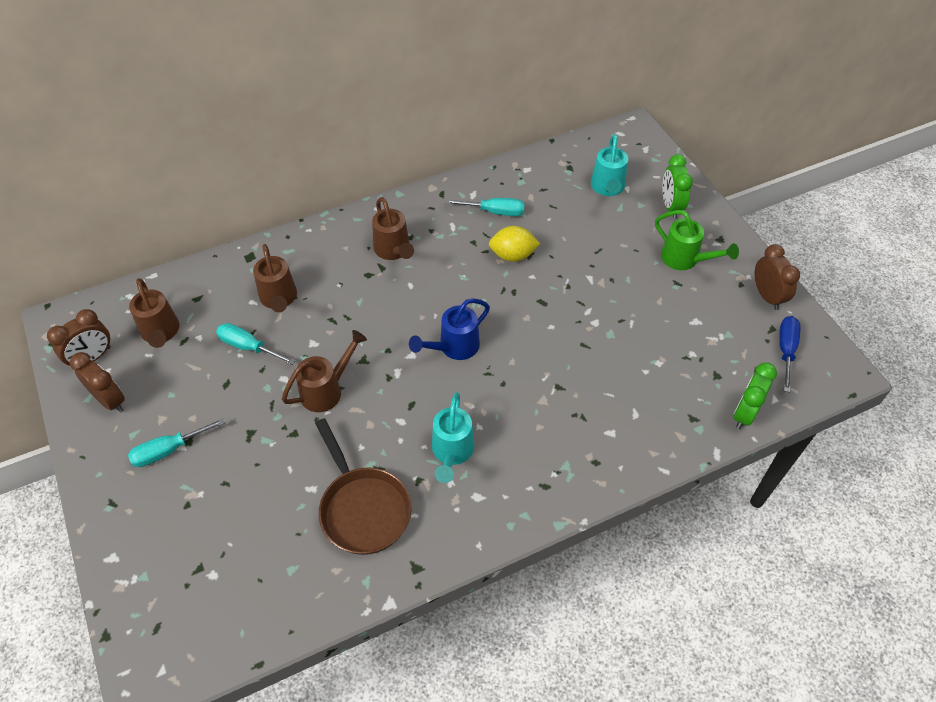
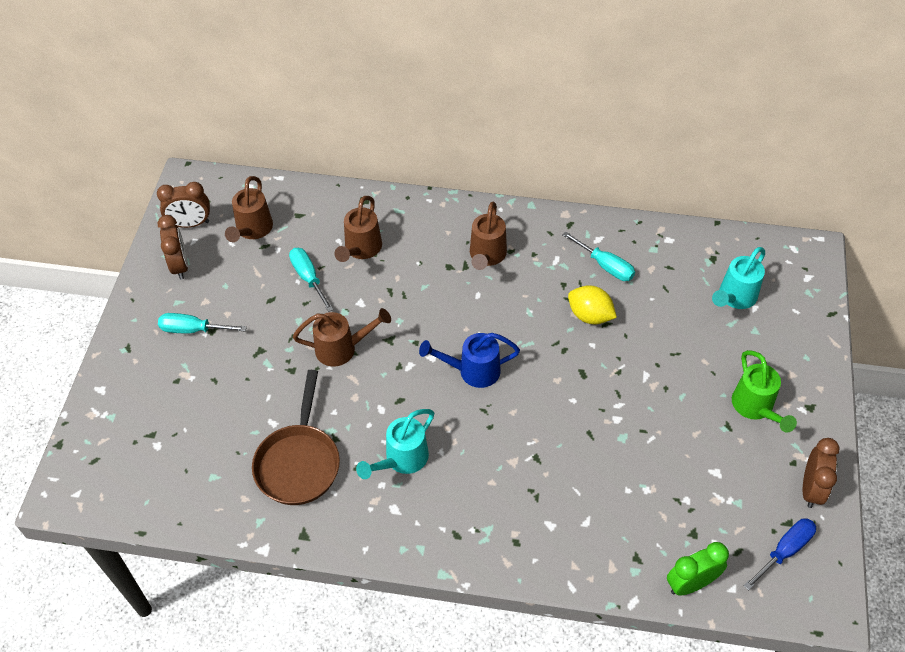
camera: 35 degrees right, 0 degrees up
(670, 206) = (785, 348): green clock -> none

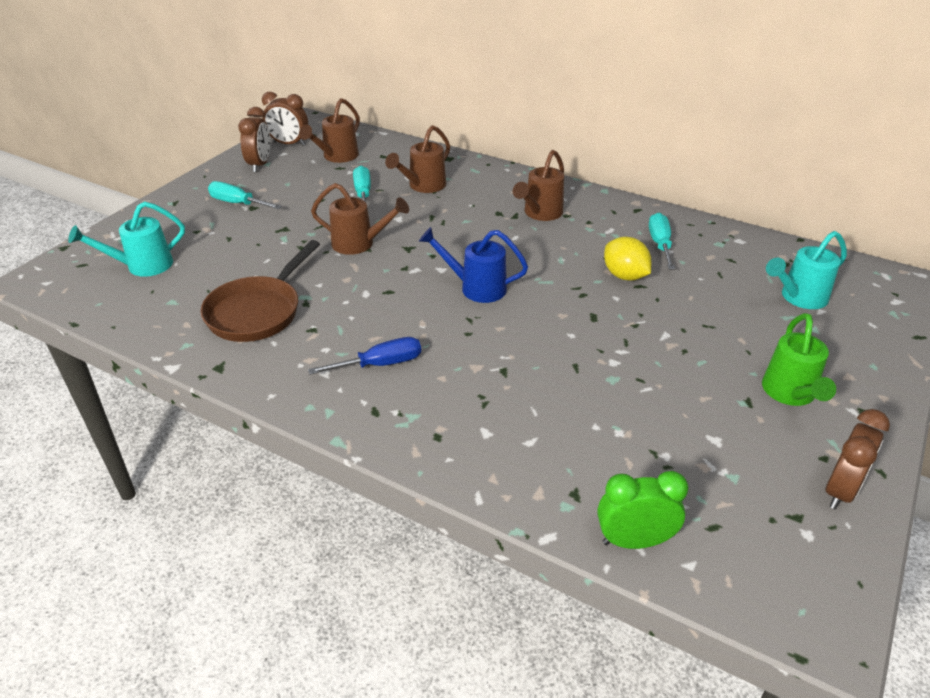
camera: 20 degrees right, 15 degrees down
(402, 459) = (359, 335): turquoise watering can -> turquoise watering can (143, 266)
(605, 266) = (660, 244): turquoise screwdriver -> turquoise screwdriver turned 150 degrees counterclockwise
(784, 551) = (780, 545): blue screwdriver -> blue screwdriver (380, 364)

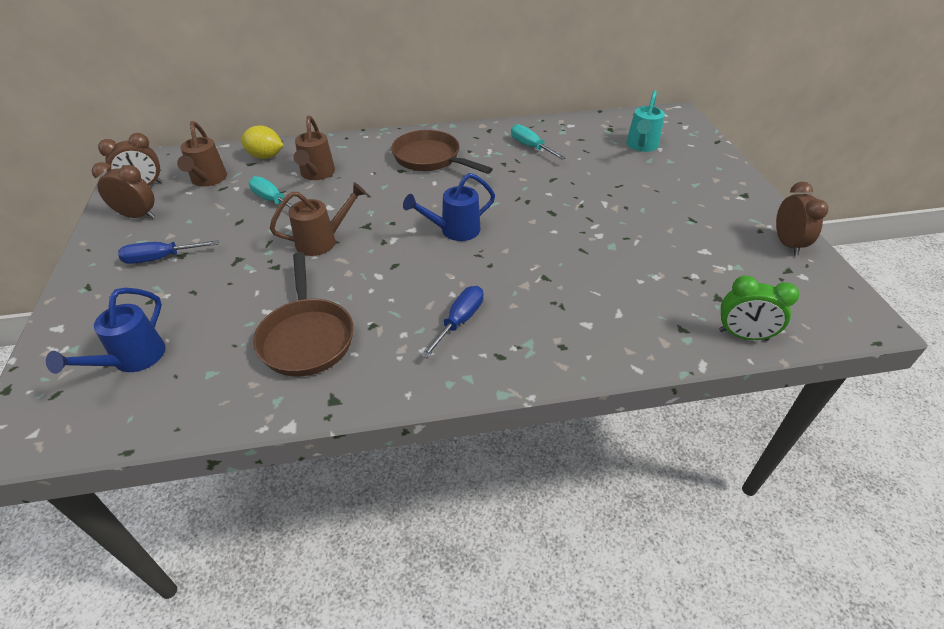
camera: 40 degrees left, 5 degrees up
(143, 266) = (133, 359): turquoise watering can -> blue watering can
(238, 203) = (161, 258): turquoise screwdriver -> blue screwdriver
(260, 165) = (137, 216): brown clock -> brown clock turned 45 degrees counterclockwise
(540, 213) = (430, 158): brown watering can -> brown pan
(624, 276) = (536, 177): yellow lemon -> yellow lemon (265, 156)
(634, 541) = (743, 335): green clock -> green clock turned 120 degrees counterclockwise
(790, 394) = (704, 204): green watering can -> none

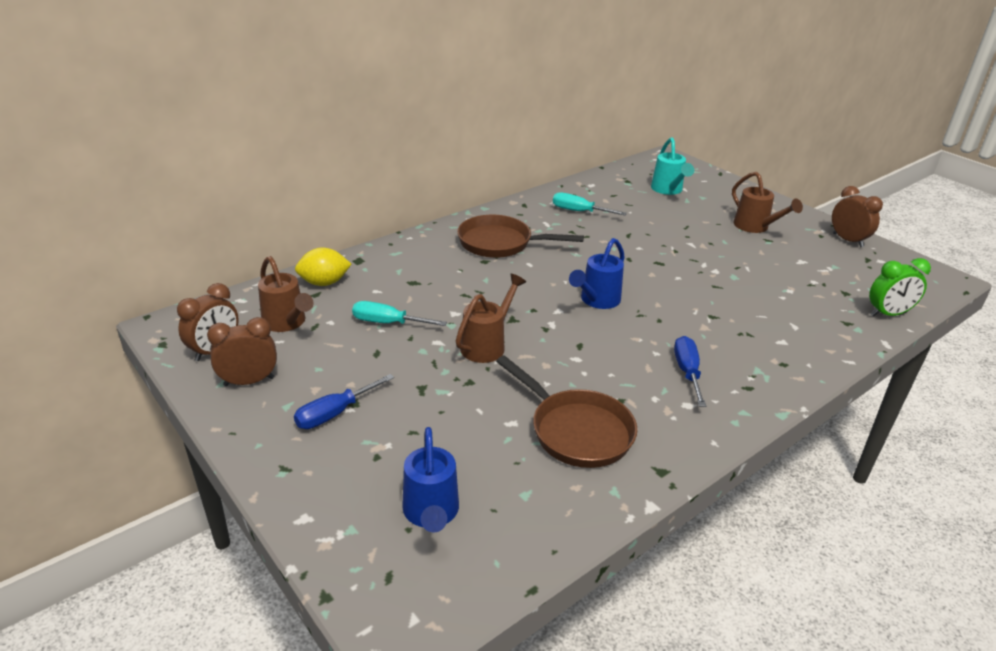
camera: 30 degrees left, 10 degrees down
(316, 174) = (403, 286): brown watering can -> brown watering can (755, 227)

